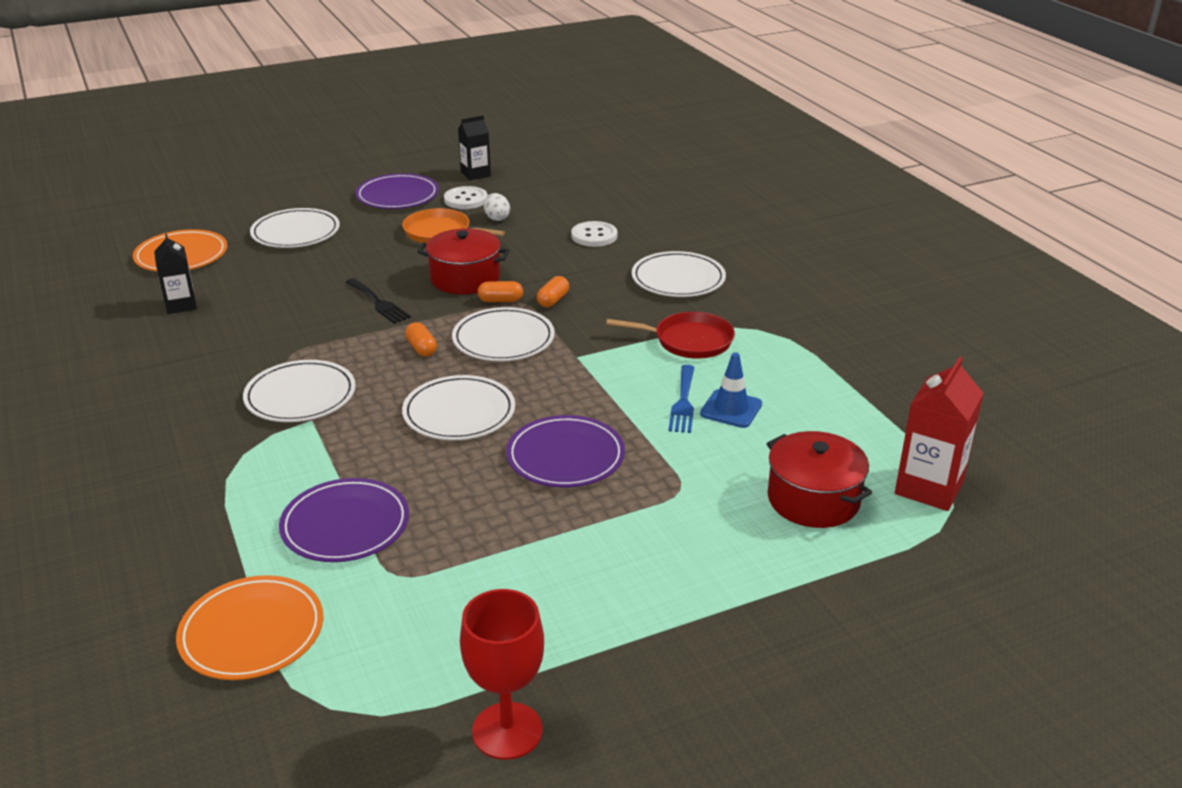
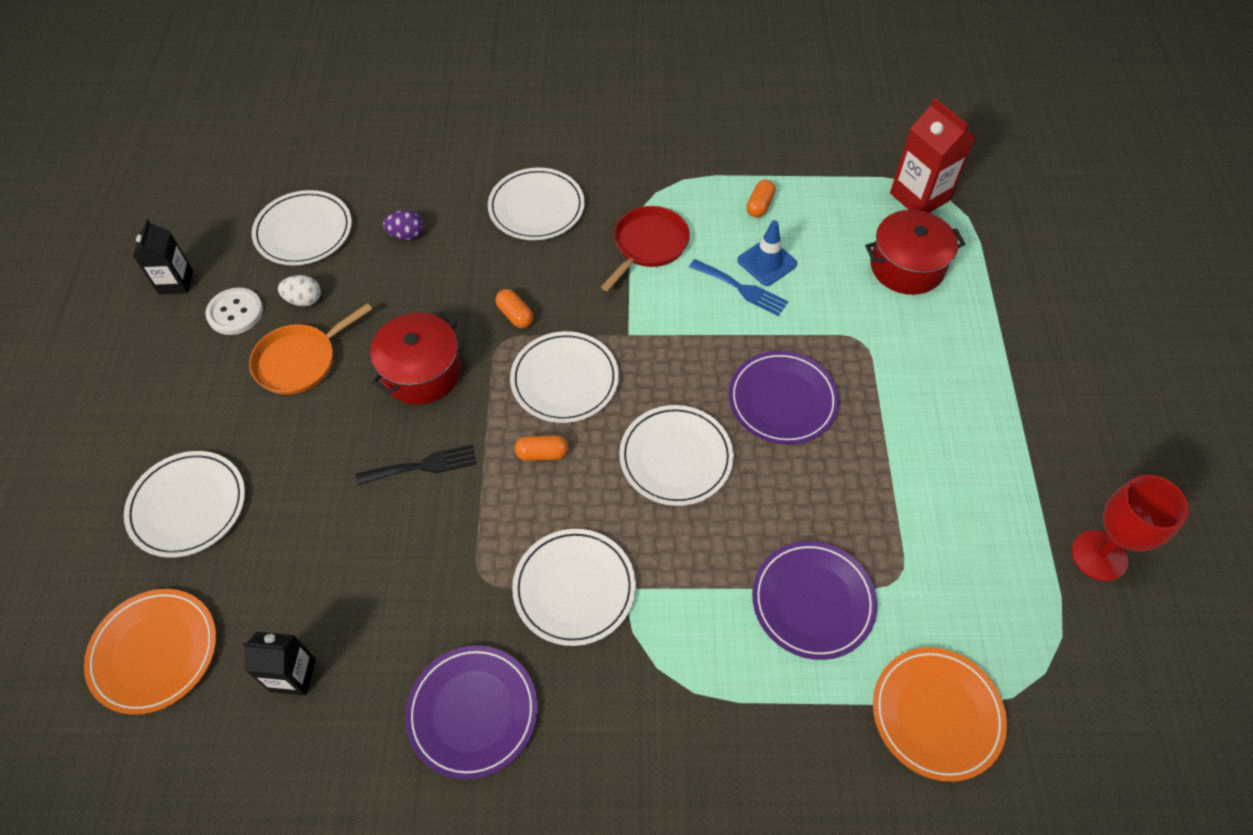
camera: 65 degrees left, 25 degrees up
(397, 196) = (171, 374): purple plate -> purple plate (473, 712)
(500, 300) = (488, 357): orange capsule -> orange capsule (759, 205)
(560, 199) = (303, 231): none -> white plate
(594, 236) = (406, 235): white button -> purple egg

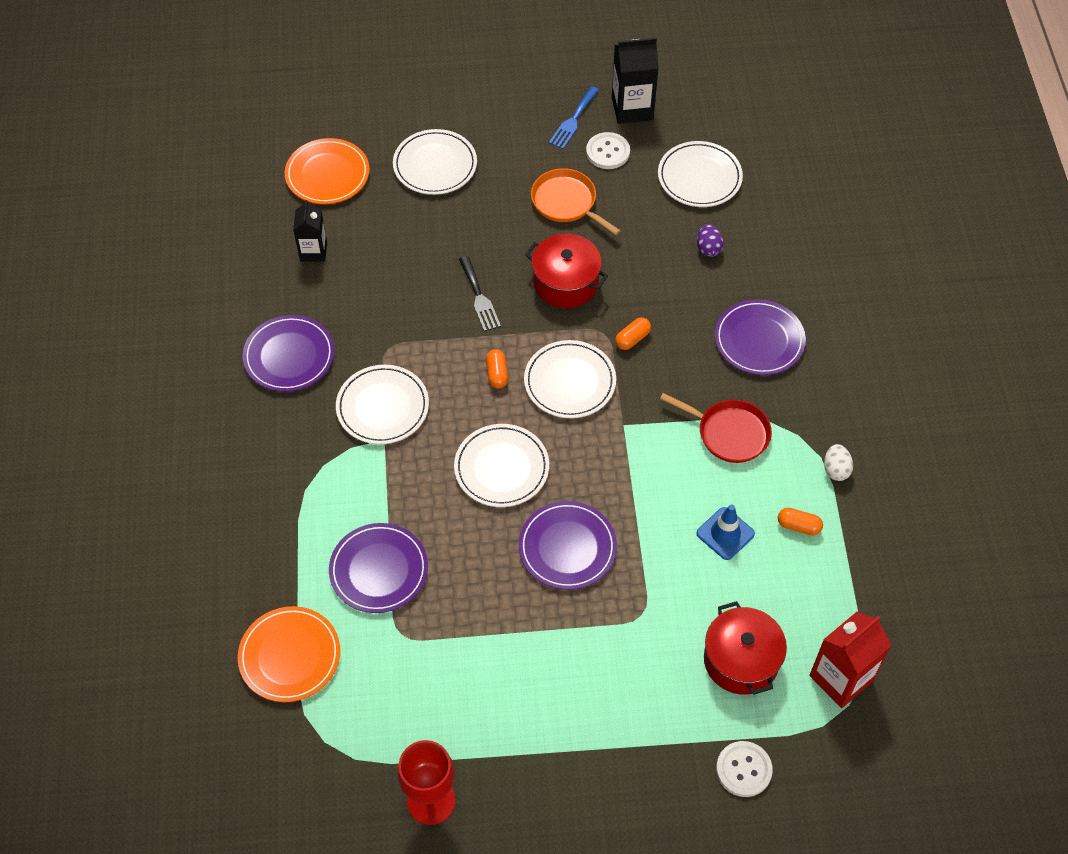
camera: 85 degrees right, 0 degrees up
(176, 282) = (632, 108): black carton -> black carton, size x1.53
(304, 300) = (627, 192): white egg -> white egg (836, 470)
(536, 207) = (759, 340): white plate -> purple plate
(741, 289) = (689, 512): blue fork -> blue fork (573, 120)
(1019, 278) = (743, 769): none -> white button

